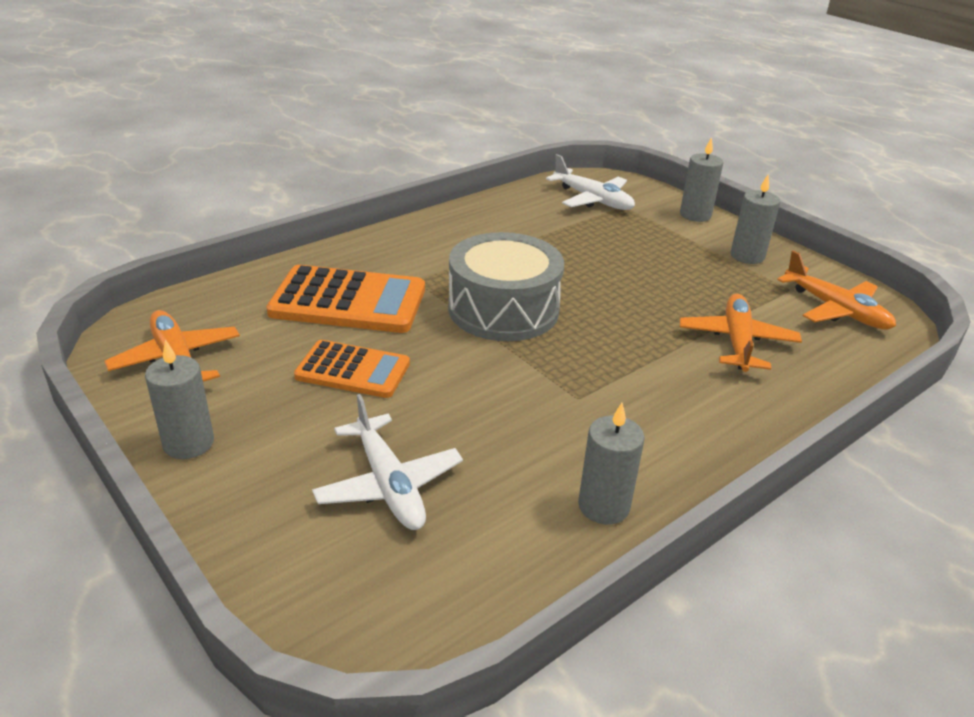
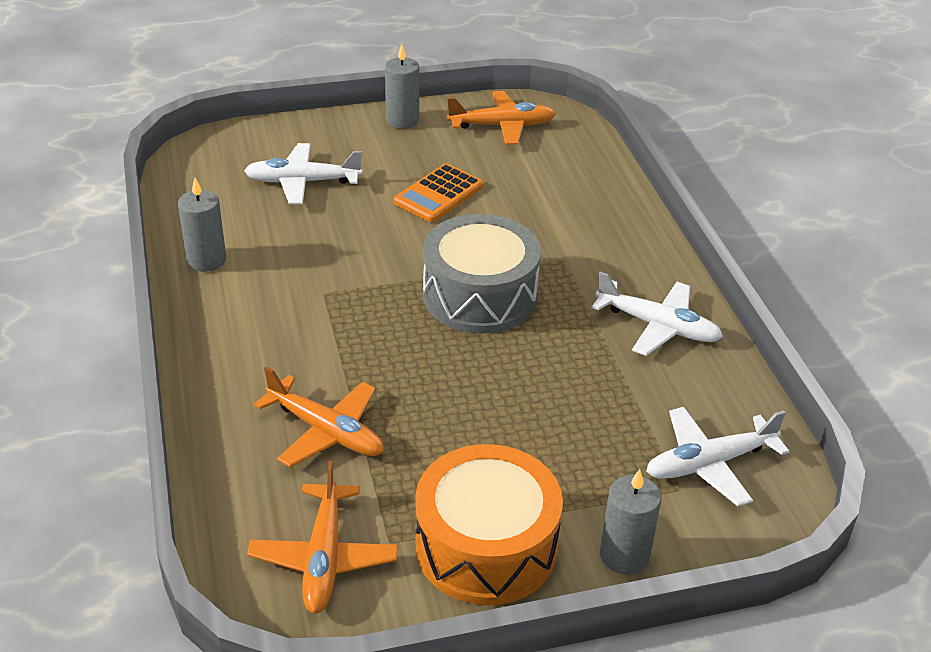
camera: 115 degrees right, 5 degrees up
(348, 301) = (544, 213): orange calculator -> none
(472, 230) = (657, 326): none -> white plane
(747, 256) = (486, 546): grey candle -> orange drum
(835, 309) = (324, 557): orange plane -> orange plane turned 75 degrees counterclockwise

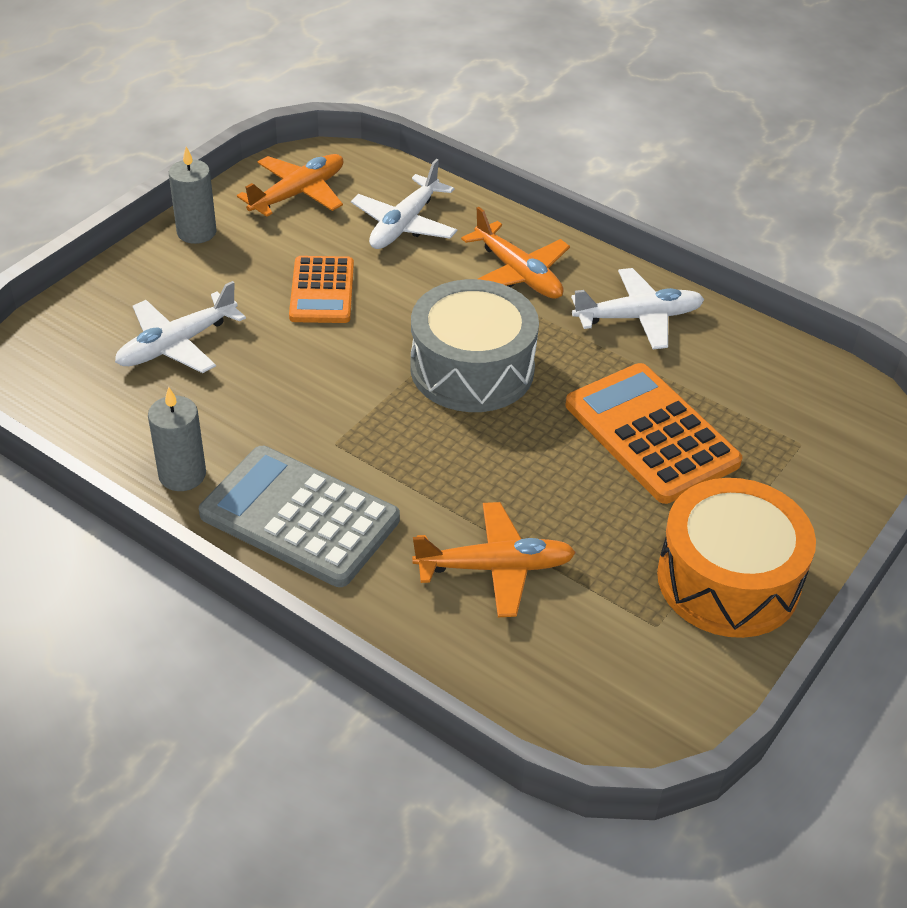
camera: 40 degrees left, 5 degrees up
(242, 325) = (299, 517): none -> grey calculator
(324, 557) = (624, 673): orange plane -> orange plane (517, 273)
(560, 411) = (651, 434): none -> orange calculator
(624, 555) = (824, 521): grey candle -> none
(710, 463) = (798, 411): white plane -> white plane (404, 224)

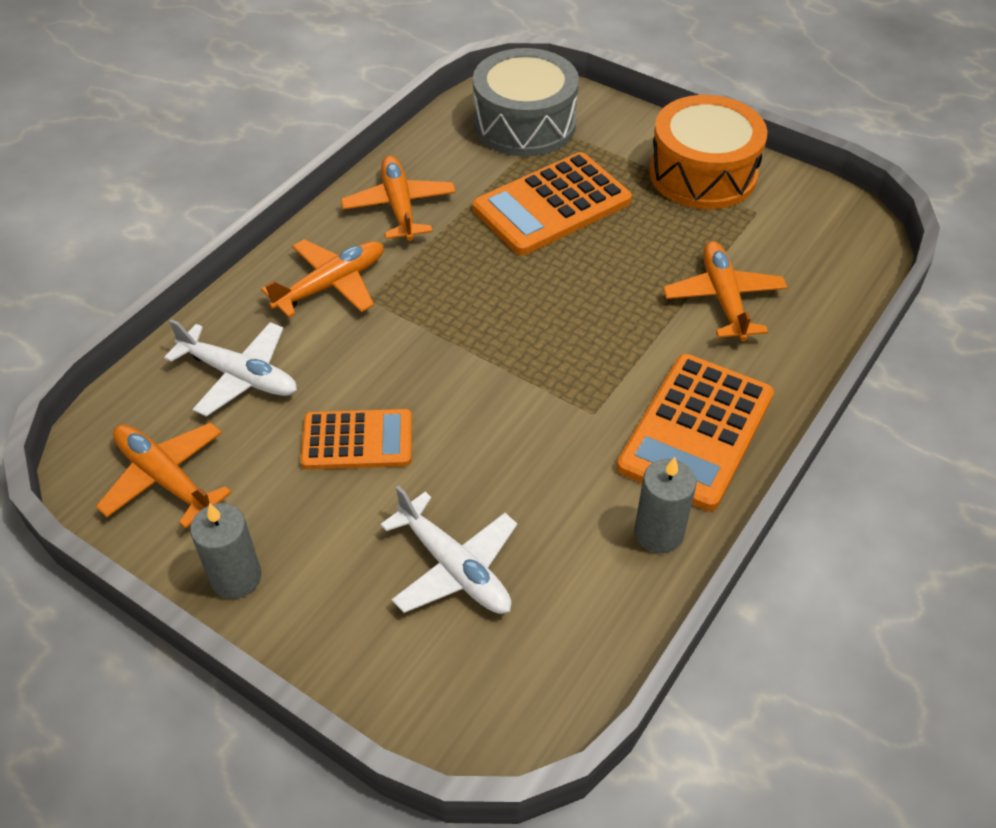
camera: 90 degrees left, 5 degrees up
(299, 517) = (696, 431): grey calculator -> orange calculator
(472, 369) = (478, 316): grey drum -> grey drum (524, 124)
(638, 318) = (399, 207): white plane -> orange plane

